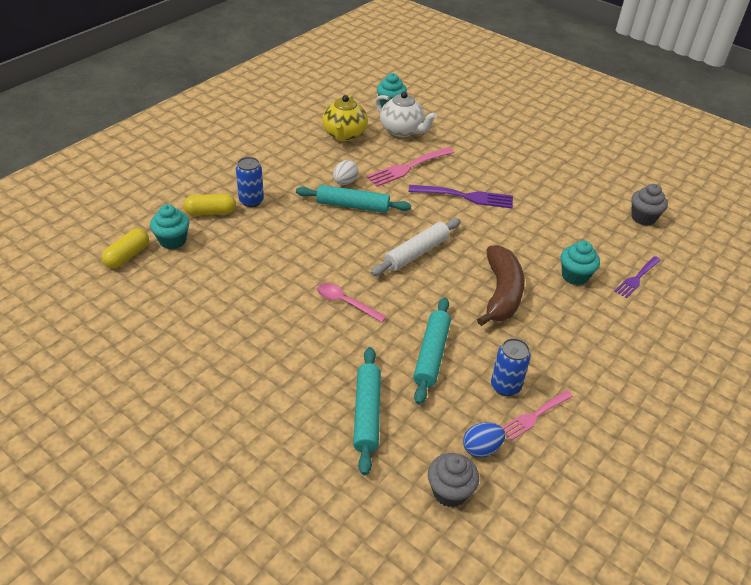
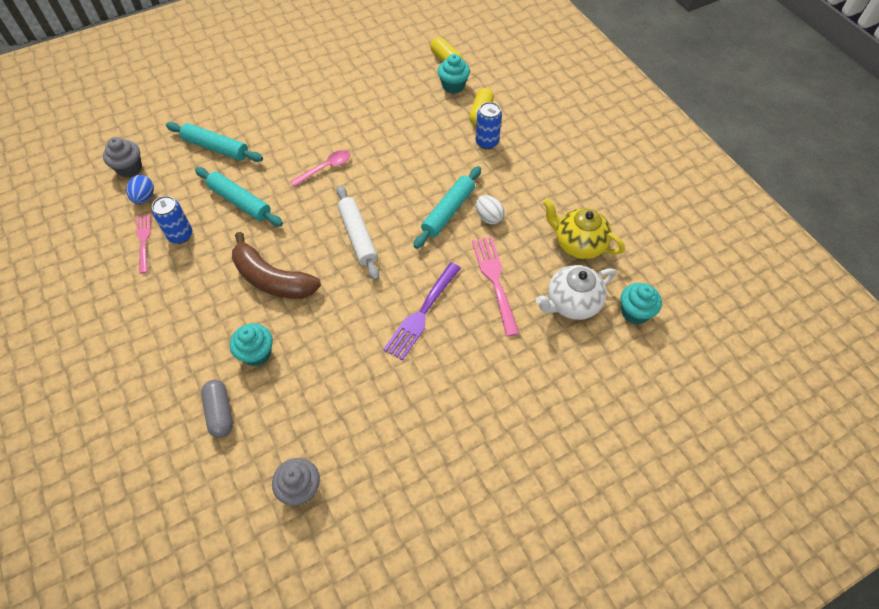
camera: 115 degrees right, 15 degrees up
(637, 278) = (220, 412): purple fork -> grey capsule

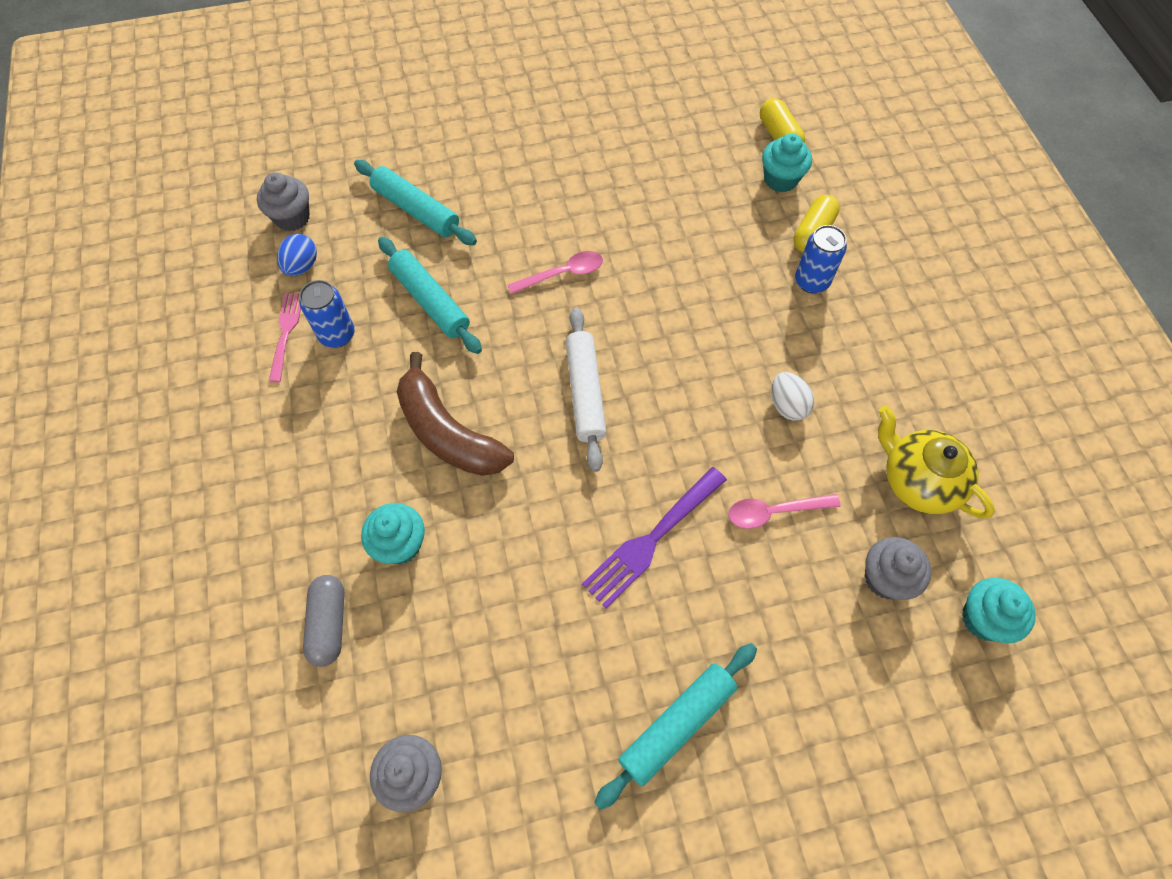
camera: 15 degrees right, 5 degrees up
(448, 211) = (728, 383): turquoise rolling pin -> turquoise rolling pin (676, 725)
(495, 280) = (774, 512): pink fork -> pink spoon
(571, 303) = (885, 578): white teapot -> grey cupcake

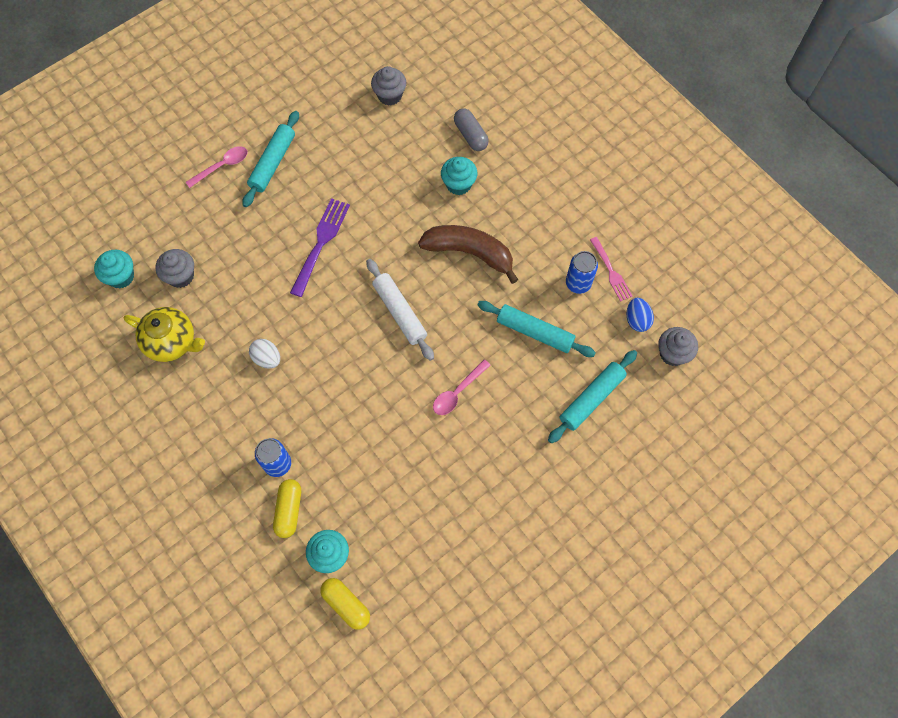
camera: 155 degrees right, 5 degrees up
(416, 210) = (591, 399): turquoise rolling pin -> turquoise rolling pin turned 60 degrees counterclockwise
(774, 512) = (255, 287): pink spoon -> pink spoon (222, 166)

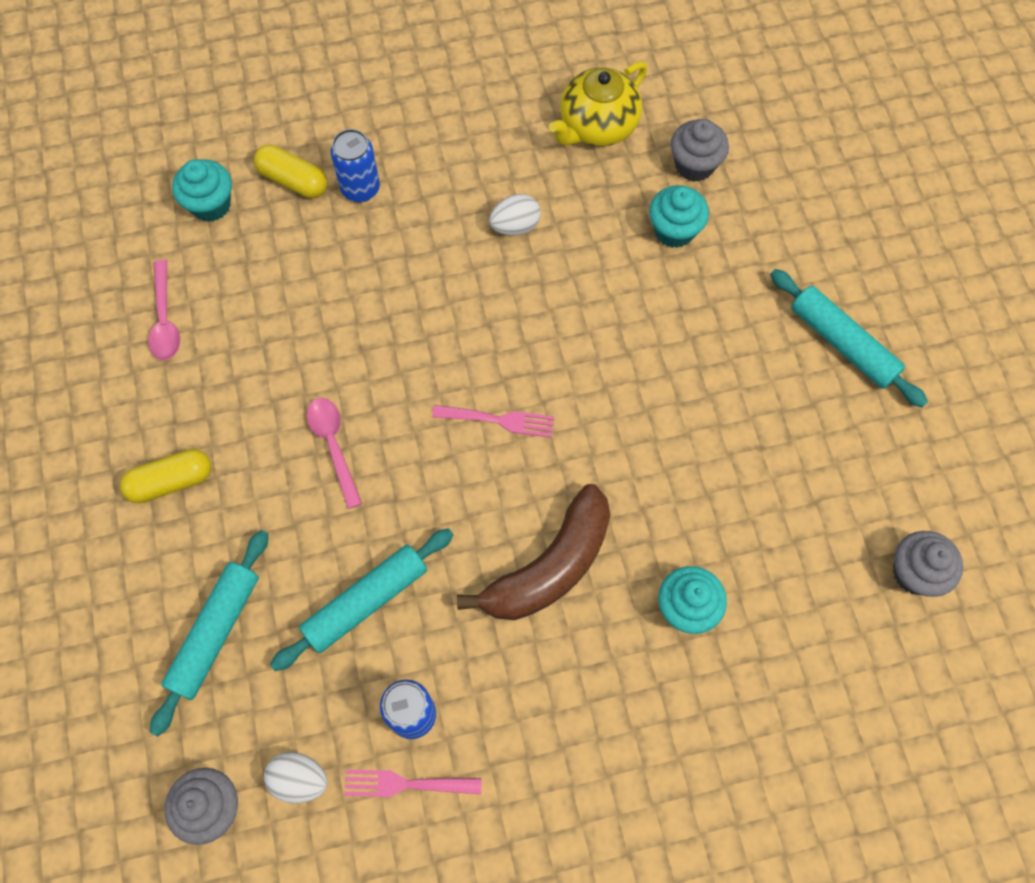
camera: 115 degrees right, 0 degrees up
(121, 277) = (726, 98): turquoise cupcake -> turquoise cupcake (674, 230)
(222, 166) = (864, 273): pink spoon -> pink spoon (165, 320)
(321, 243) = (667, 358): purple fork -> none
(346, 604) = (141, 200): yellow capsule -> yellow capsule (171, 481)
(400, 312) = (499, 420): white rolling pin -> pink fork
(470, 135) = (779, 674): grey capsule -> none
(591, 399) = (215, 633): turquoise rolling pin -> turquoise rolling pin turned 45 degrees clockwise
(637, 320) = (299, 779): blue egg -> white egg

